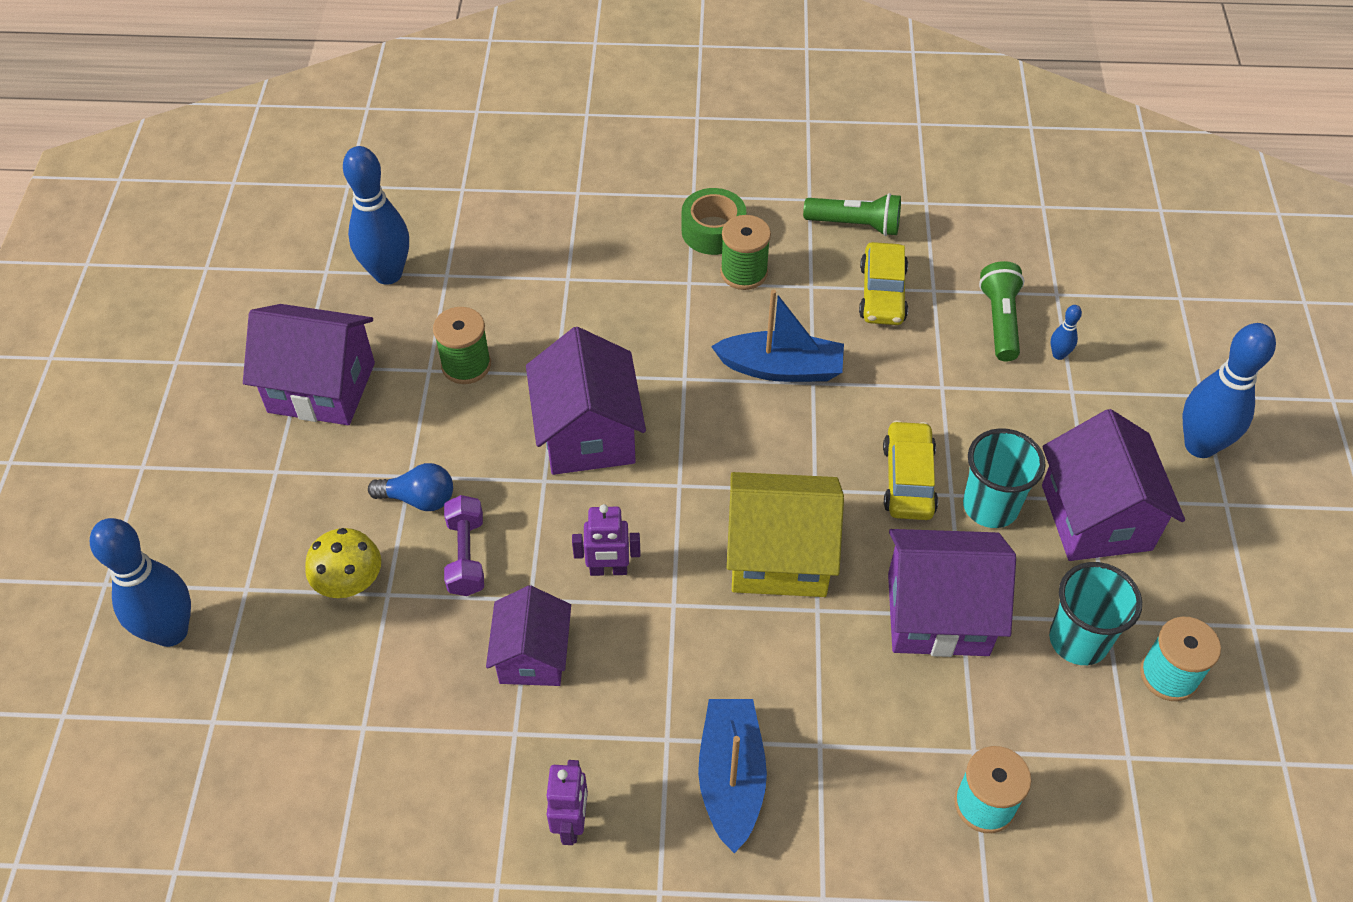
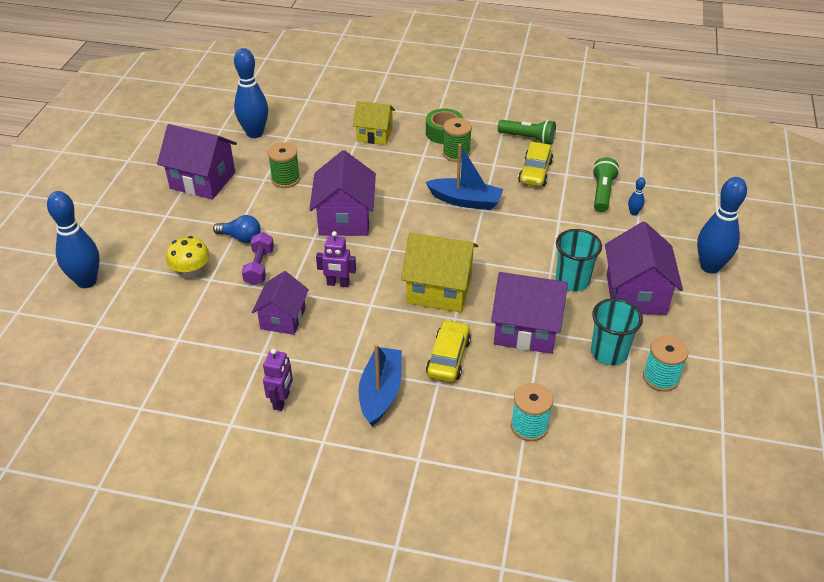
camera: 10 degrees right, 10 degrees down
(596, 250) = (374, 135): none -> yellow house
(908, 479) = (526, 262): yellow car -> yellow car (448, 358)

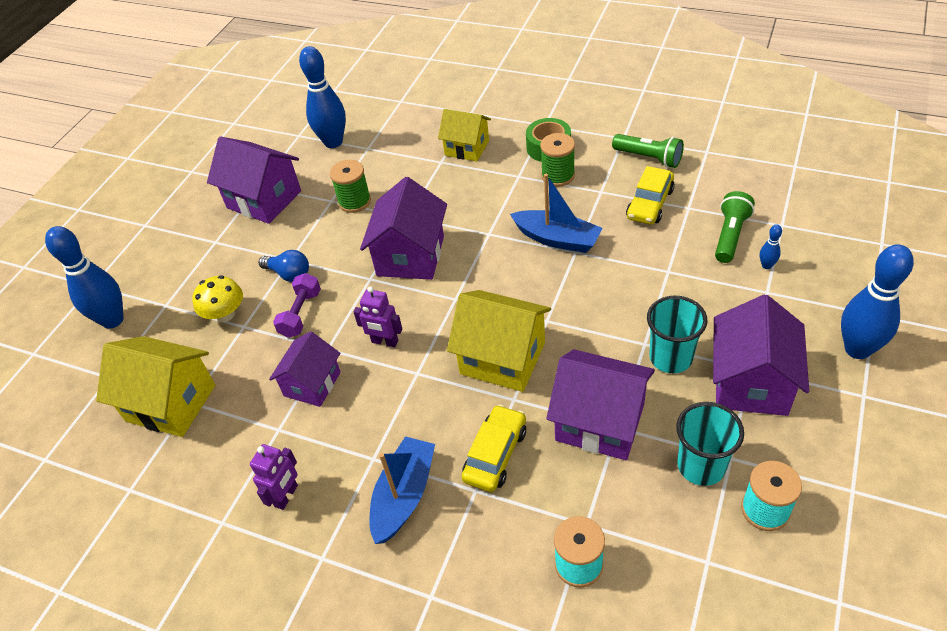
camera: 15 degrees right, 5 degrees up
(160, 341) = (171, 403): none -> yellow house

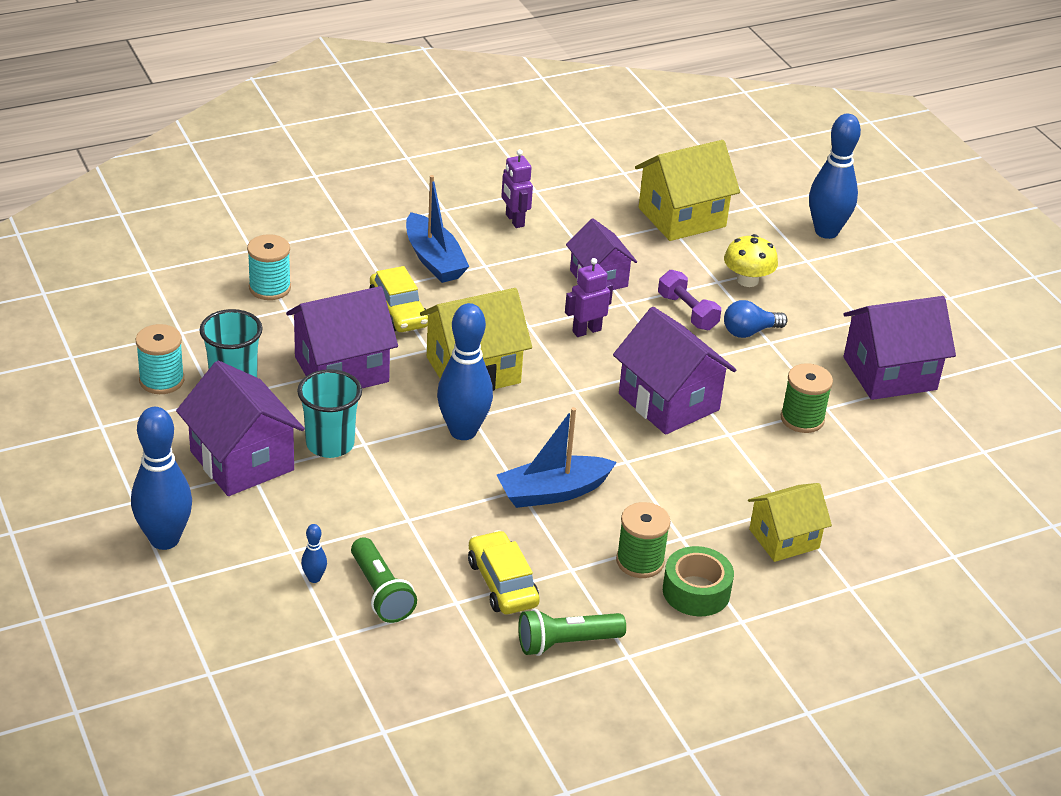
camera: 125 degrees right, 10 degrees down
(333, 142) = (933, 464): blue bowling pin -> blue bowling pin (463, 431)

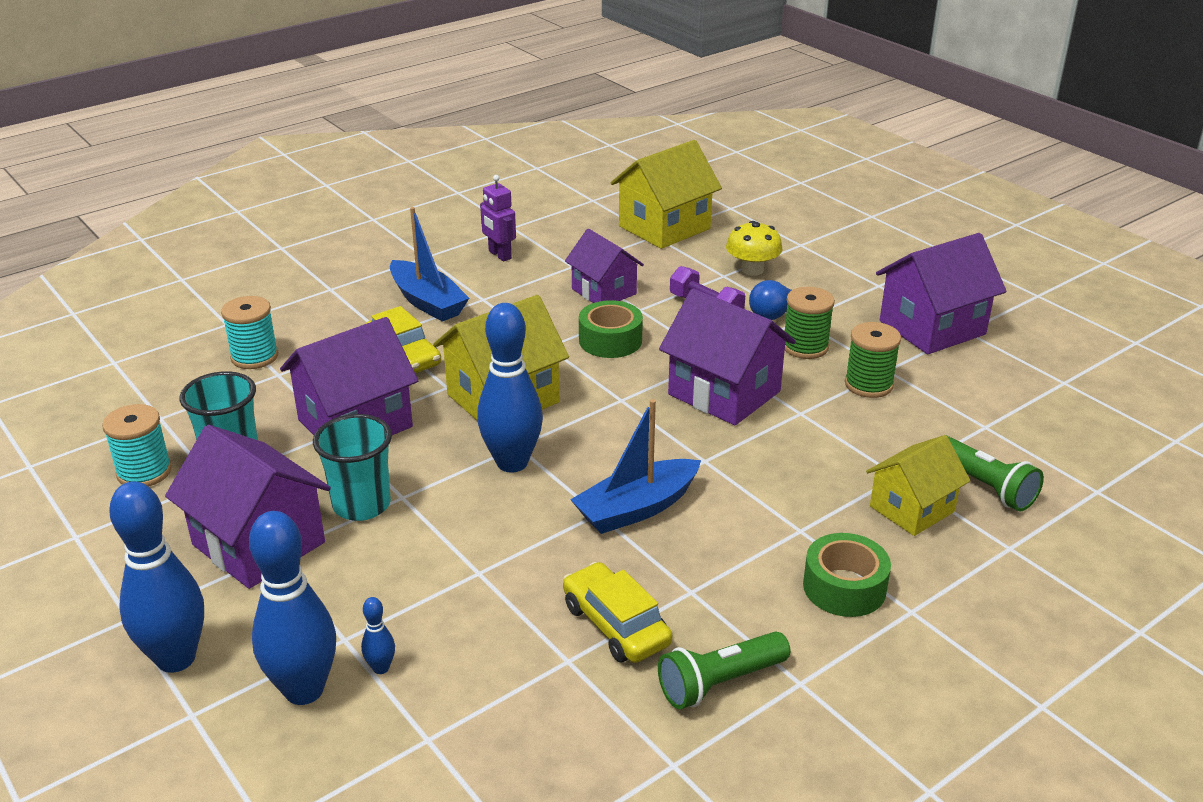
camera: 10 degrees left, 5 degrees down
(381, 592) = (470, 668): green flashlight -> green flashlight (984, 486)
(586, 330) = (610, 340): purple robot -> green tape
(640, 561) = (766, 566): green spool -> green spool (805, 347)
(826, 232) = (806, 218): blue bowling pin -> blue bowling pin (304, 690)

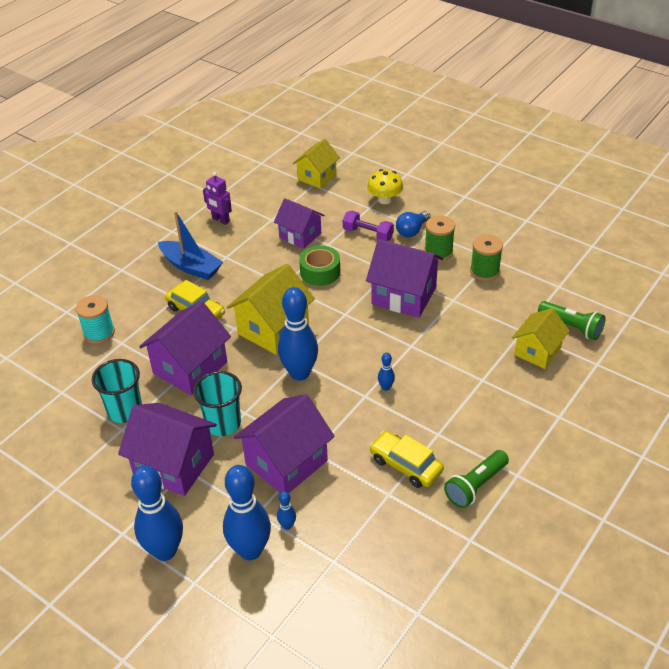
camera: 15 degrees left, 10 degrees up
(144, 472) = (74, 433): turquoise spool -> none
(637, 508) = (386, 387): blue boat -> blue bowling pin
(664, 227) = (317, 177): yellow house -> yellow house, size x0.66
(844, 587) = (519, 410): green tape -> none
(932, 328) = (506, 222): purple house -> purple house (286, 462)

